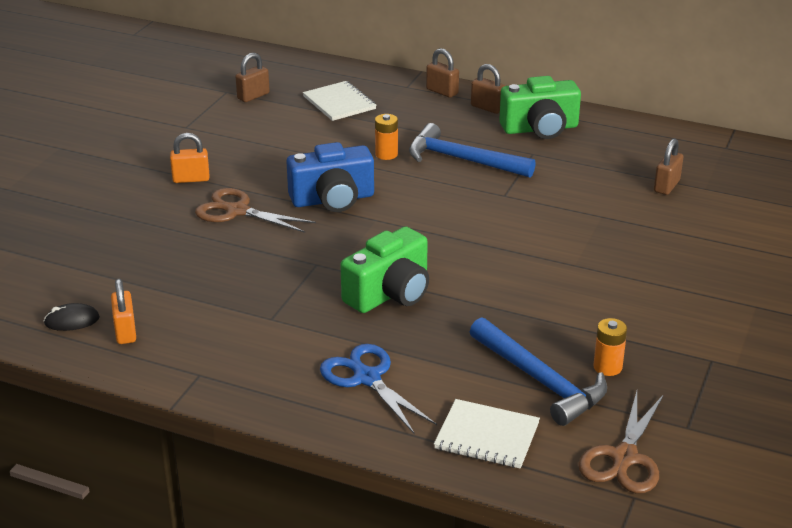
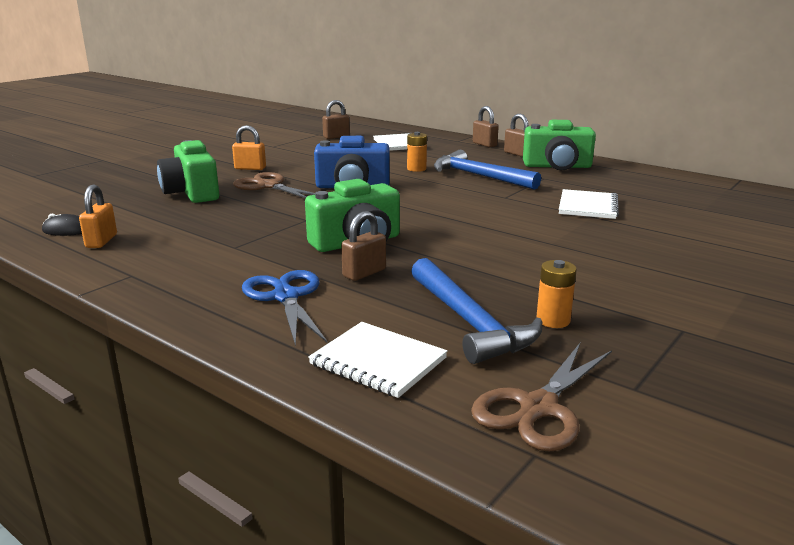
camera: 15 degrees right, 10 degrees down
(157, 236) = (192, 193): none -> green camera
(593, 200) = (588, 206): none -> white notebook
(666, 186) = (664, 204): brown padlock -> brown padlock (364, 273)

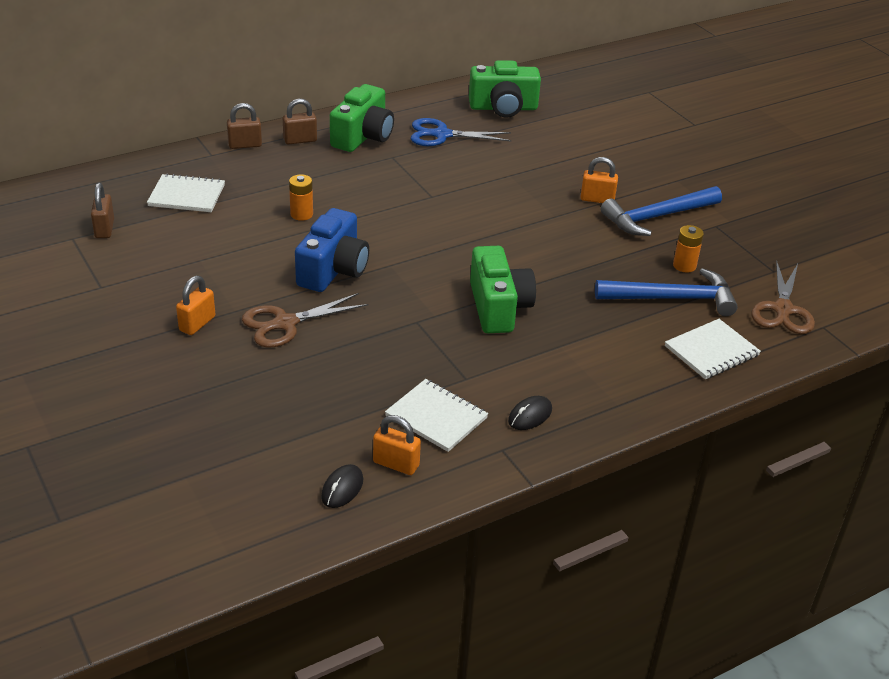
camera: 70 degrees left, 15 degrees up
(189, 279) = (530, 415): none -> black mouse
(192, 193) = (267, 383): green camera -> green camera (503, 108)
(286, 297) = (594, 369): blue scissors -> blue scissors (442, 135)
(364, 273) = (567, 320): brown padlock -> none
(479, 176) = (359, 187): blue hammer -> blue hammer (656, 217)
(538, 408) = (783, 310): brown scissors -> brown scissors turned 45 degrees clockwise
(588, 206) = (485, 167): white notebook -> white notebook (436, 417)
(618, 256) = (597, 199): none -> orange padlock

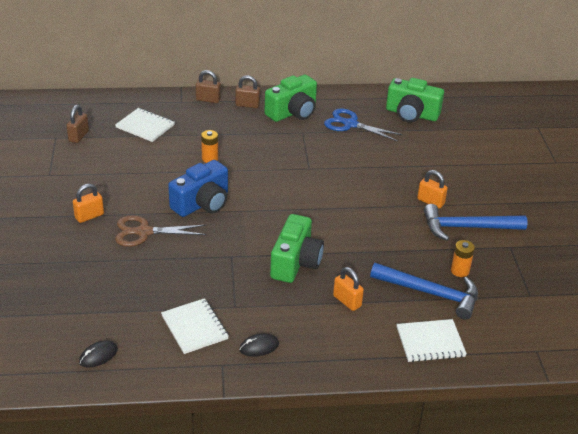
camera: 25 degrees right, 0 degrees up
(396, 464) = (144, 351): orange padlock -> orange padlock (347, 301)
(783, 310) = (513, 327): brown scissors -> none

